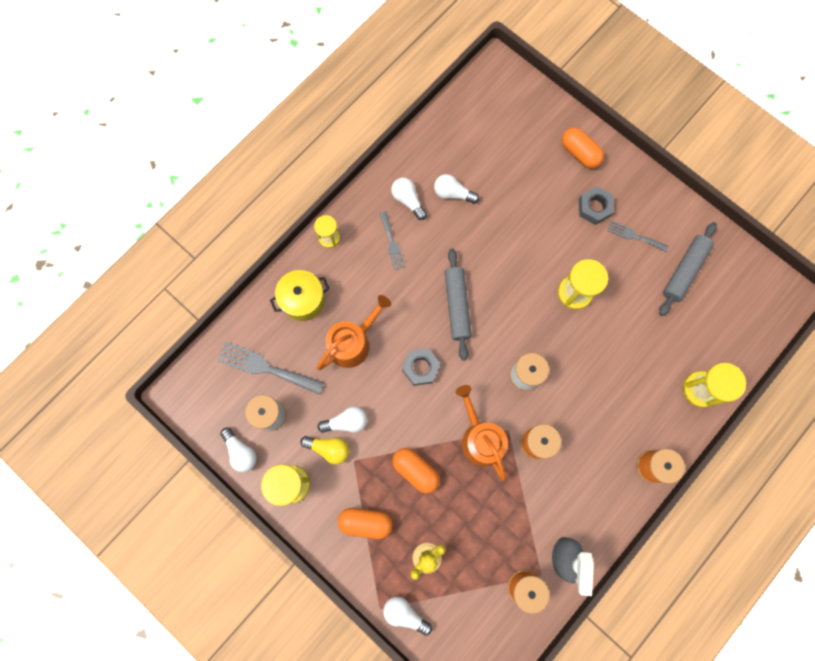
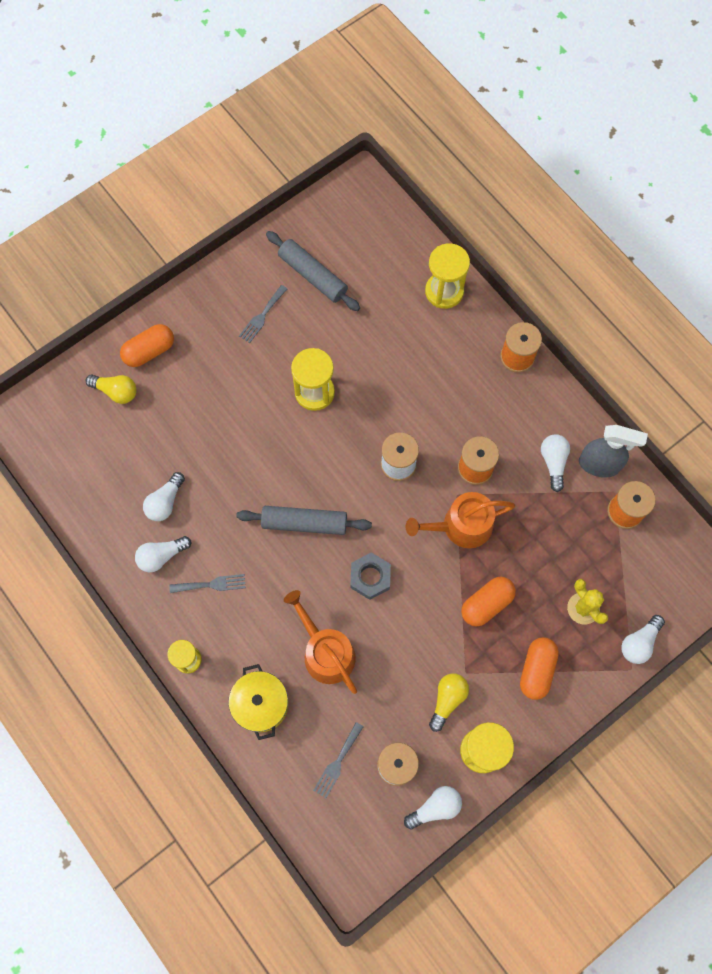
camera: 80 degrees left, 5 degrees down
(266, 367) = (337, 763): grey fork -> grey fork, size x0.59
(346, 422) = (419, 674): white light bulb -> white light bulb (553, 462)
(538, 136) = (116, 391): none -> yellow light bulb
(594, 207) = (219, 350): grey nut -> none

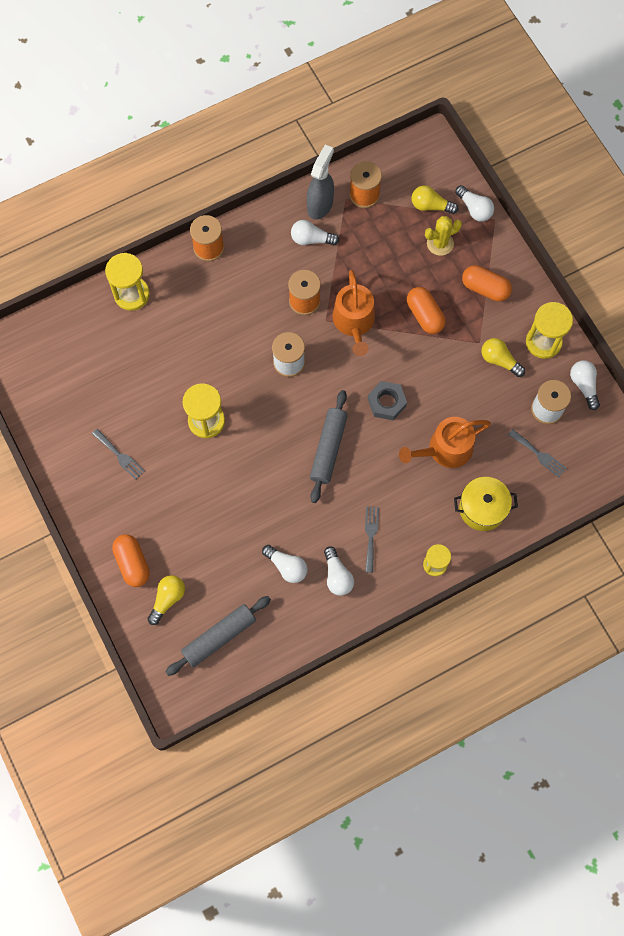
camera: 80 degrees left, 0 degrees up
(313, 275) = (88, 404): grey rolling pin -> grey rolling pin (219, 637)
(630, 590) = (430, 206): none -> yellow light bulb

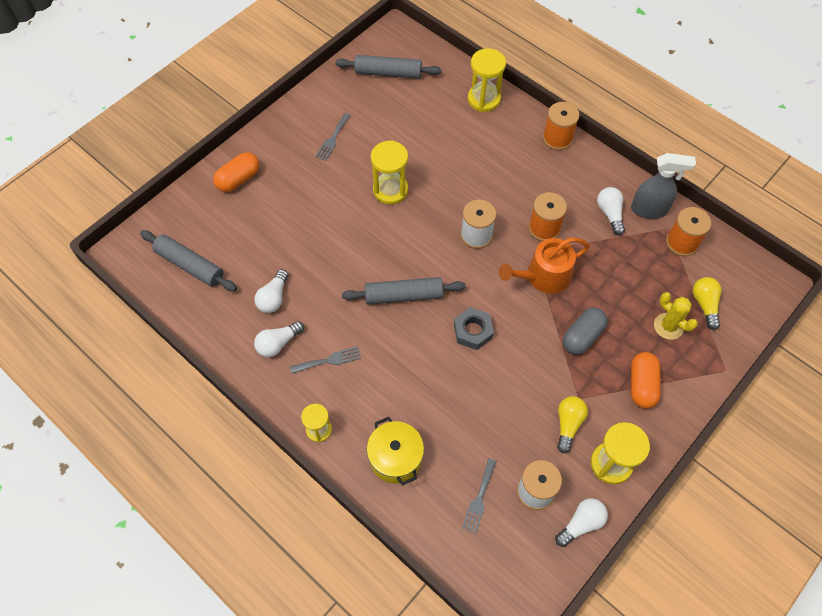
camera: 70 degrees right, 10 degrees down
(56, 373) = (388, 73): none -> grey rolling pin
(167, 599) = (214, 215): yellow light bulb -> none
(424, 315) = (582, 336): orange capsule -> grey capsule
(445, 449) = (446, 401): orange watering can -> none
(474, 209) = (725, 347): white light bulb -> none

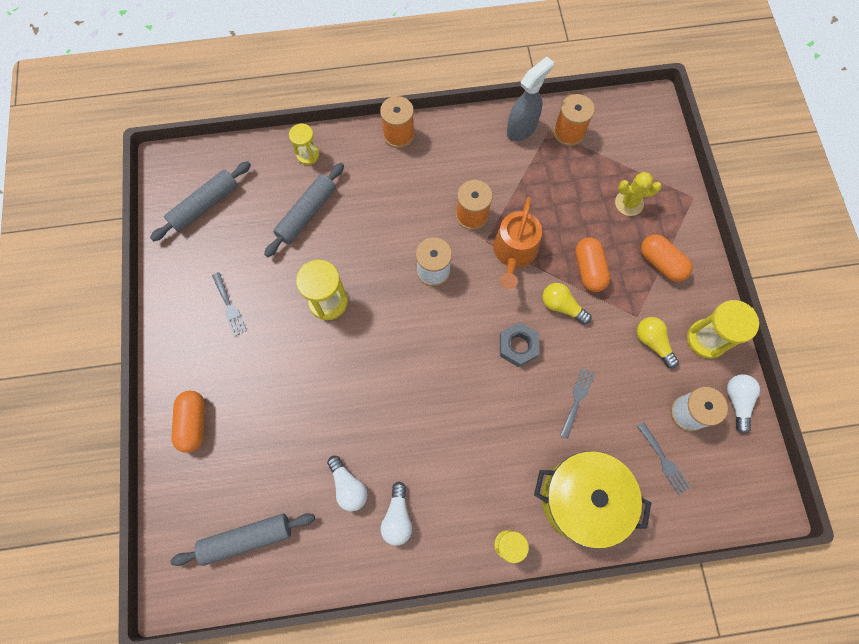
camera: 50 degrees left, 10 degrees up
(329, 360) = (450, 485): grey fork -> grey fork (577, 399)
(395, 458) = (581, 499): yellow pot -> yellow pot, size x1.51
(403, 295) = (440, 373): grey rolling pin -> grey rolling pin (307, 213)
(484, 99) = (308, 155): yellow hourglass -> yellow hourglass, size x0.63
(582, 336) = (589, 269): grey capsule -> orange capsule
(610, 214) = (501, 158): white light bulb -> none
(704, 305) = (631, 164): yellow light bulb -> yellow light bulb (562, 306)

